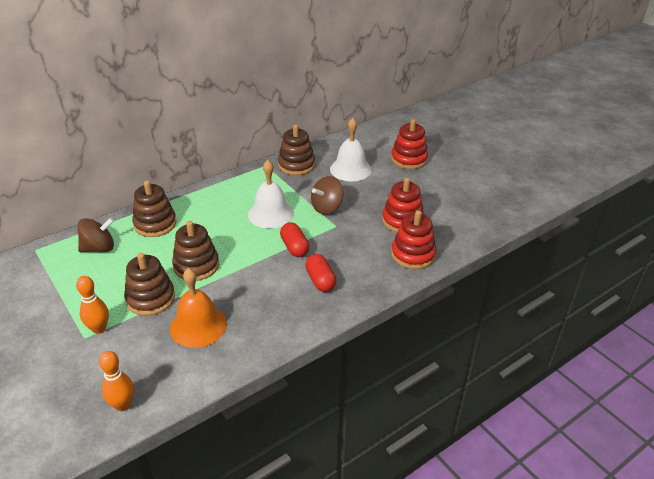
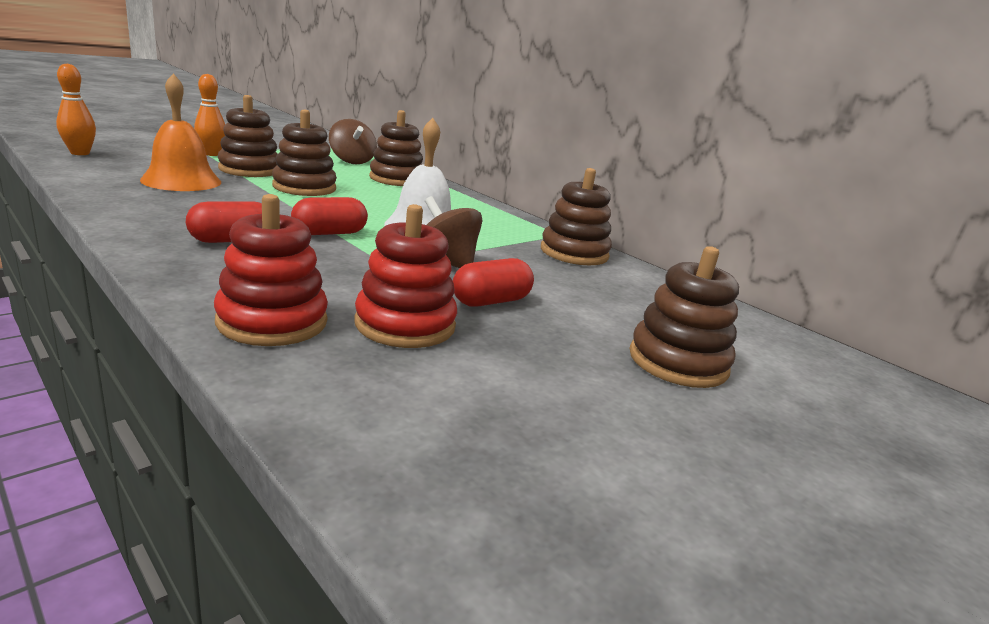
camera: 80 degrees right, 15 degrees down
(350, 169) = (588, 293): white bell -> none
(370, 197) = (491, 301): none -> red capsule
(409, 159) = (678, 362): red stacking toy -> brown stacking toy

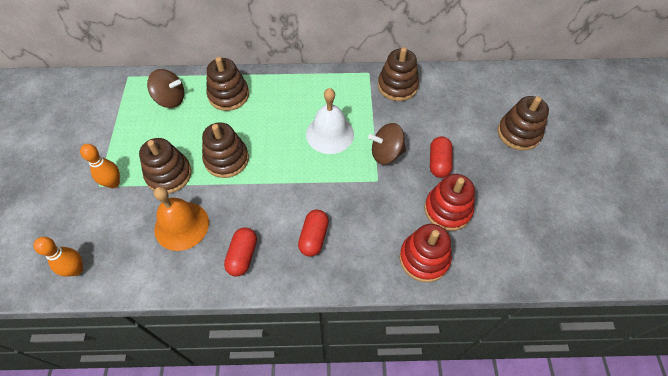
camera: 45 degrees left, 35 degrees up
(329, 233) = (321, 185): red capsule -> red capsule (242, 256)

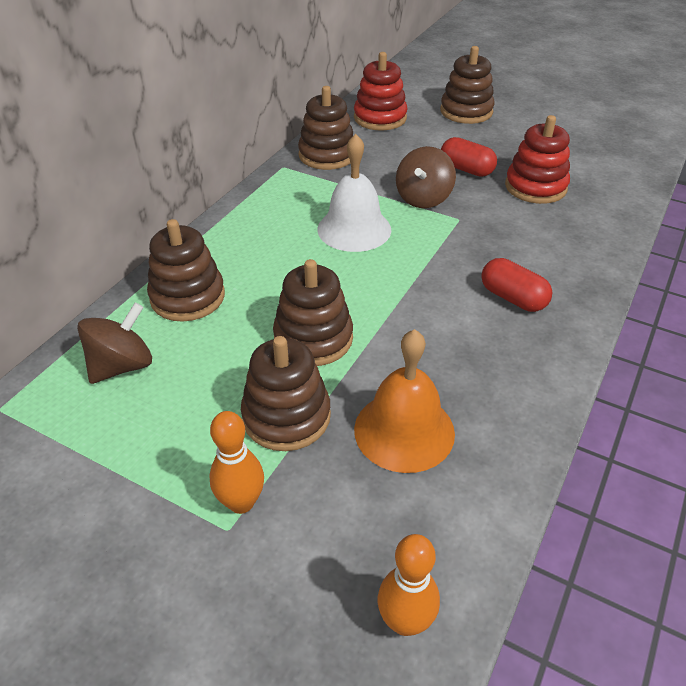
camera: 60 degrees left, 15 degrees down
(242, 256) = (504, 376): red capsule -> none
(424, 258) = (592, 225): red stacking toy -> red stacking toy (380, 118)

